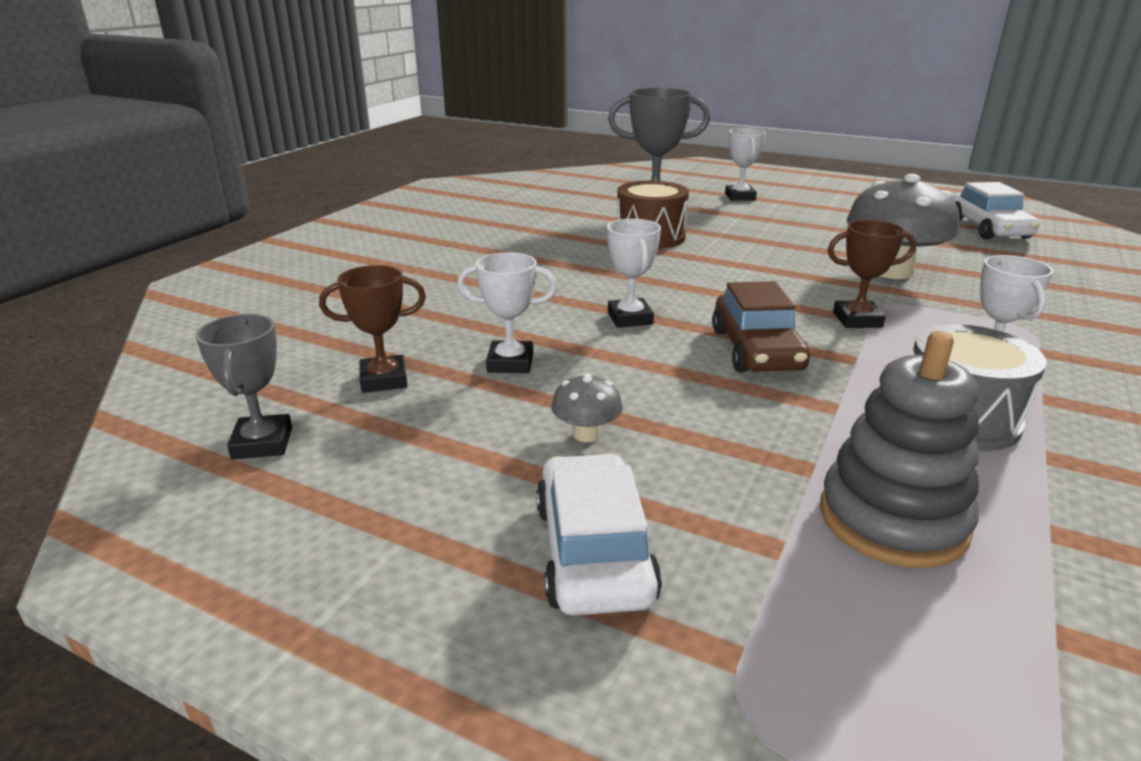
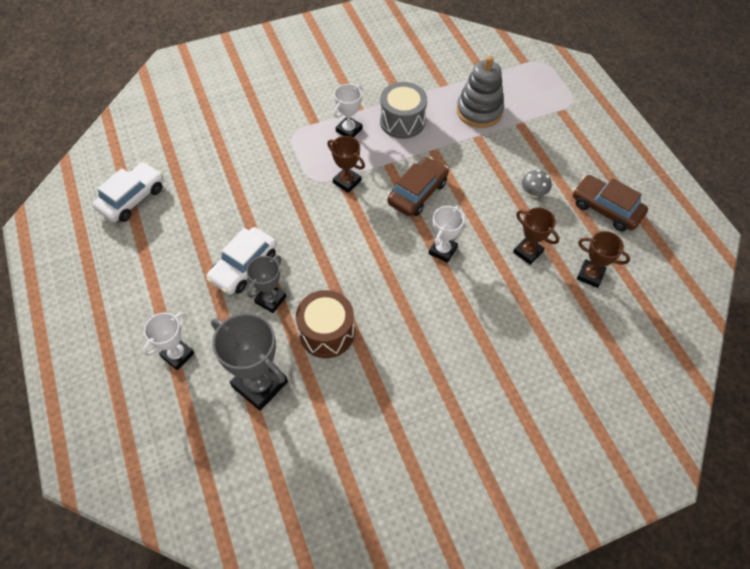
camera: 140 degrees left, 30 degrees up
(262, 443) = (655, 262): grey trophy -> grey trophy (270, 299)
(417, 478) = (606, 209): none -> brown car
(510, 363) = (528, 252): white trophy -> brown trophy
(593, 552) = (571, 151): white car -> white car (244, 267)
(891, 271) = (264, 201): grey mushroom -> none

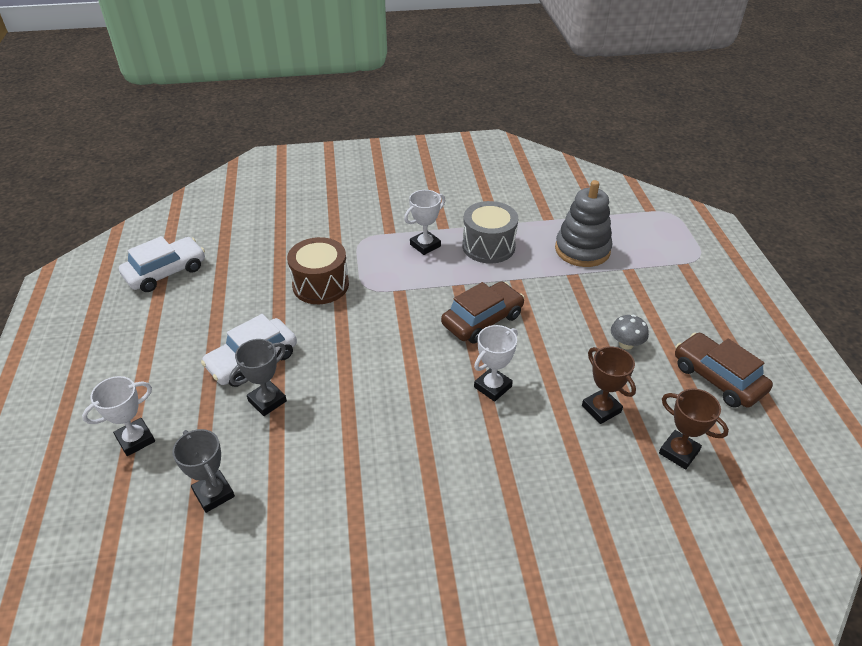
camera: 15 degrees right, 15 degrees down
(259, 384) = (214, 494): grey trophy -> grey trophy, size x0.61
(326, 333) = (318, 451): brown drum -> brown drum (320, 285)
(347, 182) = (404, 295): brown trophy -> none

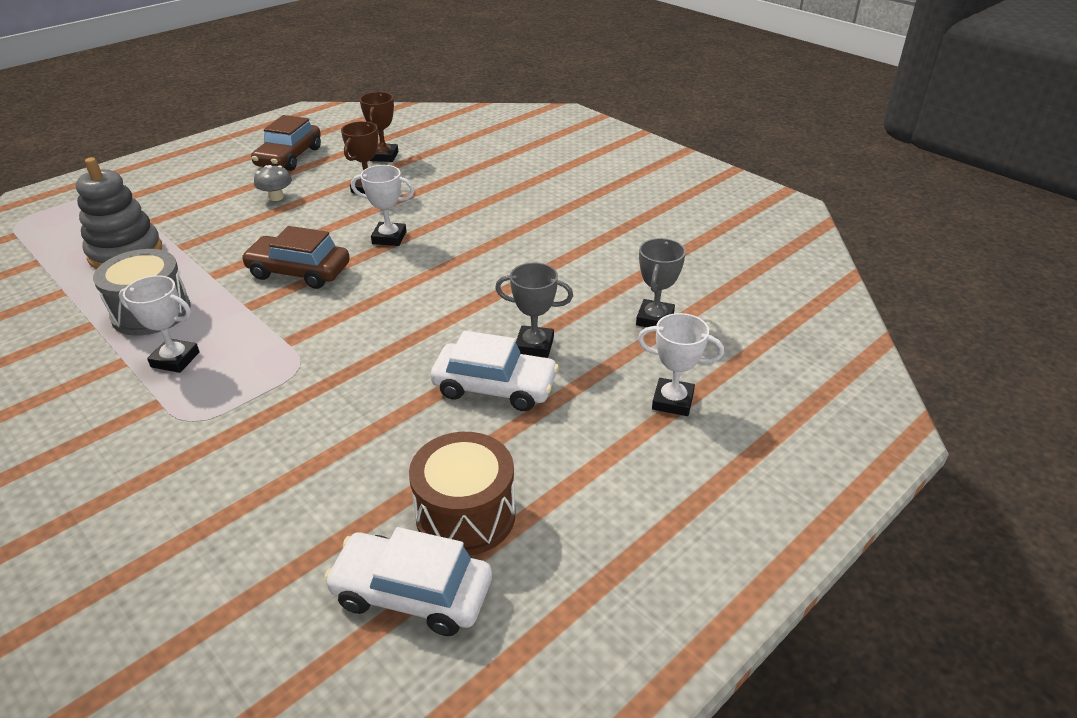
camera: 125 degrees left, 5 degrees down
(320, 285) = (321, 406): brown drum -> brown drum (465, 515)

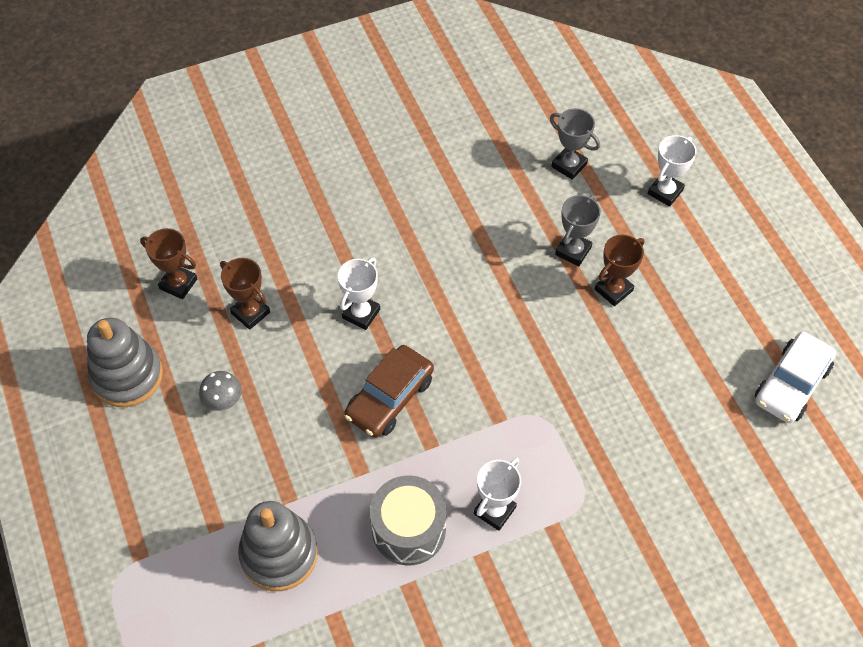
camera: 70 degrees left, 20 degrees up
(289, 157) = (127, 376): brown car -> grey stacking toy
(465, 515) = (736, 340): brown drum -> none
(495, 387) = (613, 290): white car -> brown trophy

